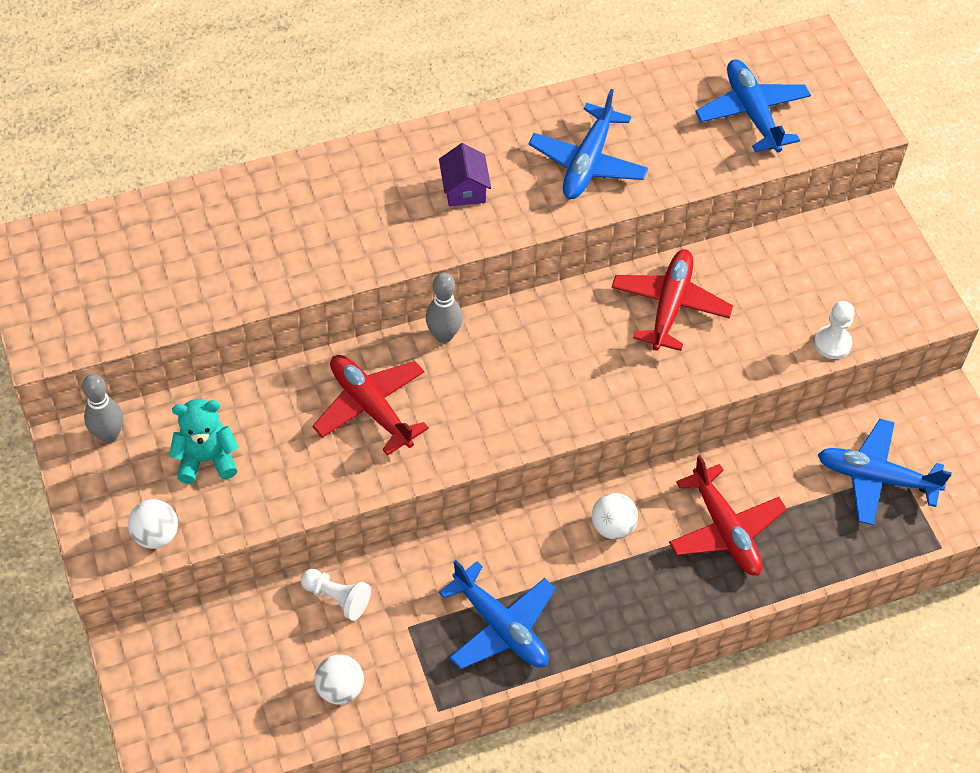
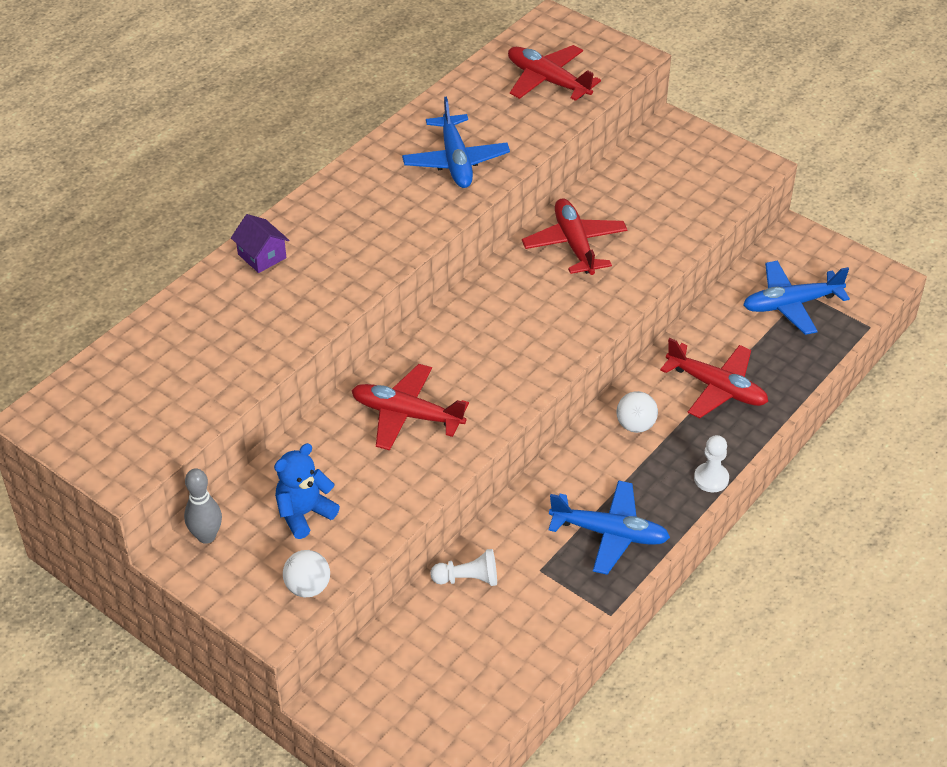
camera: 30 degrees left, 10 degrees down
(206, 459) = (304, 513): turquoise teddy bear -> blue teddy bear
(340, 689) = (523, 640): white ball -> none
(444, 335) = (422, 340): grey bowling pin -> none
(464, 189) = (377, 218): purple house -> purple house (262, 256)
(752, 113) = (547, 81): blue plane -> red plane
(832, 343) = (708, 217): white pawn -> white pawn (711, 478)

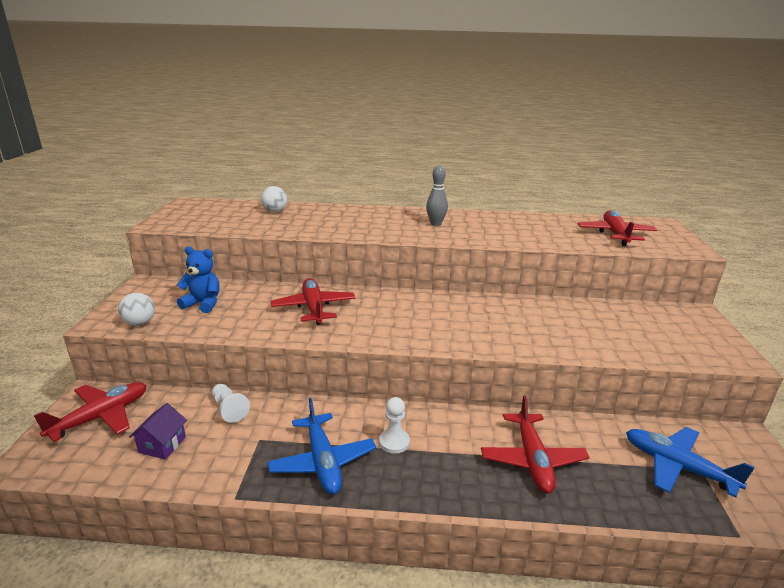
camera: 55 degrees right, 20 degrees down
(206, 536) = (167, 284): grey bowling pin -> grey bowling pin (436, 224)
(262, 256) = (354, 212): purple house -> purple house (162, 444)
(455, 161) = (502, 231): blue plane -> none
(574, 244) = (533, 314): red plane -> red plane (101, 417)
(635, 425) = (443, 431): white ball -> white ball (275, 211)
(711, 478) = (434, 499): white pawn -> white pawn (394, 442)

